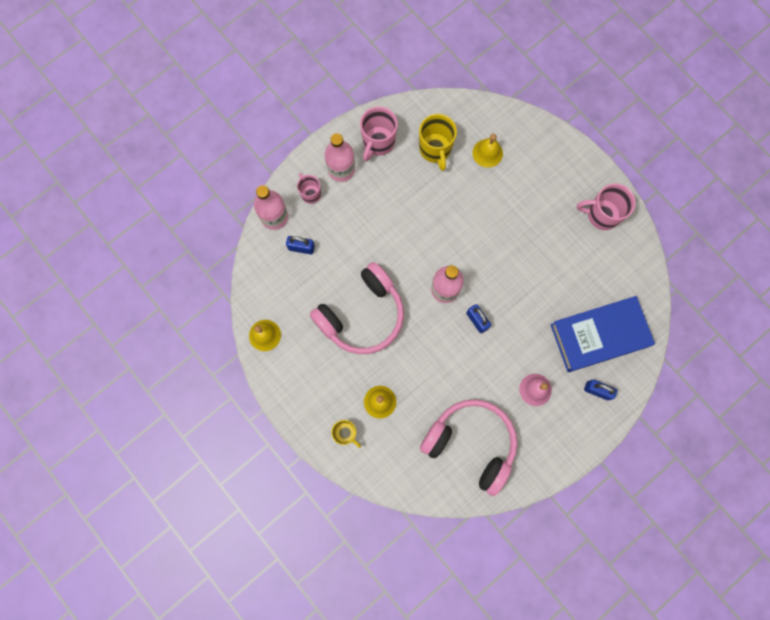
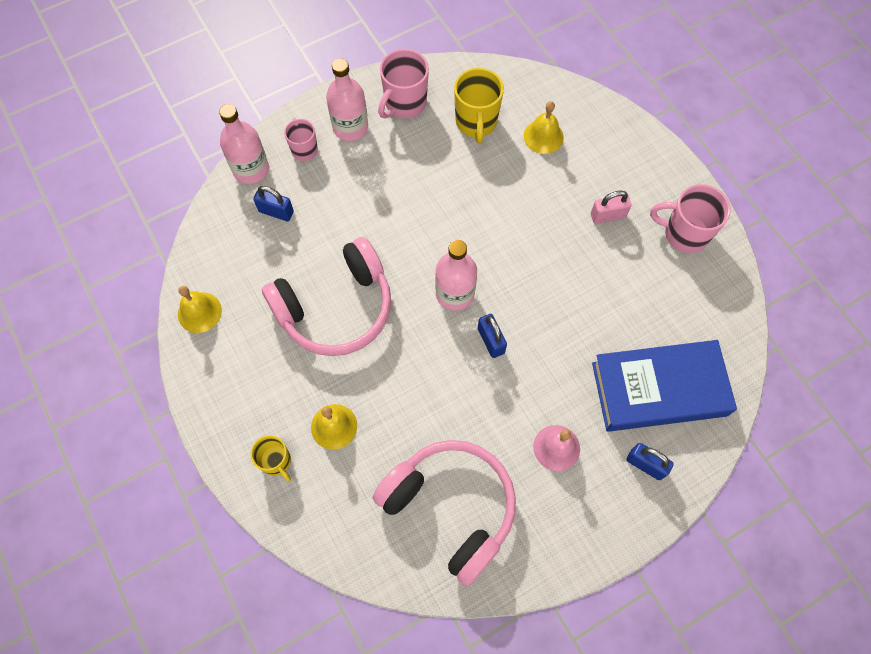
camera: 10 degrees right, 10 degrees down
(544, 210) = (607, 216): none -> pink padlock

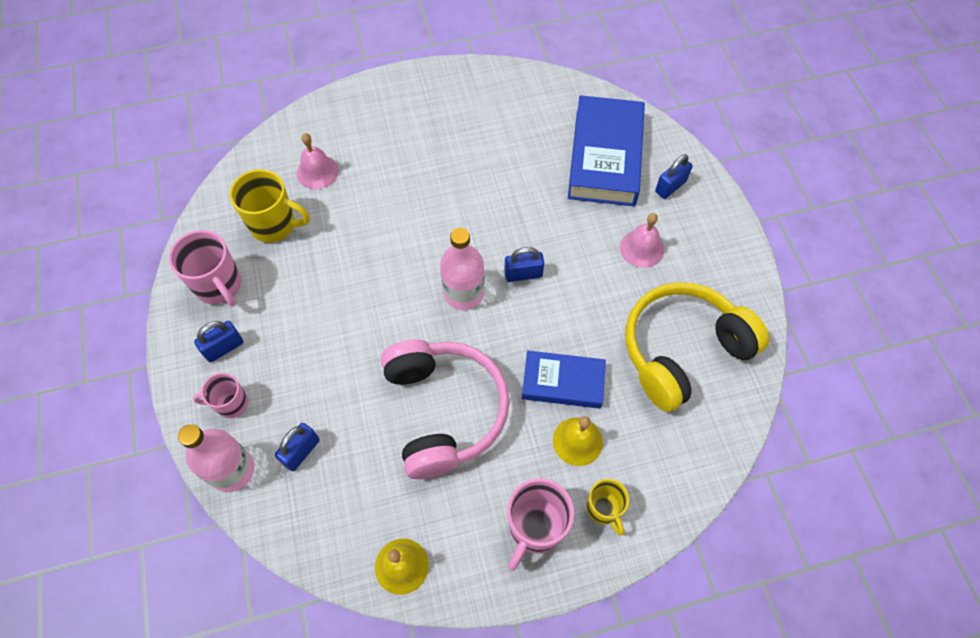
camera: 75 degrees left, 5 degrees down
(276, 461) = (603, 509): yellow mug -> yellow mug turned 90 degrees clockwise
(350, 127) = (224, 348): pink bottle -> blue padlock
(388, 401) = (563, 382): none -> blue book
(451, 507) = (682, 350): pink headphones -> yellow headphones
(543, 136) = (317, 172): yellow bell -> pink bell
(607, 216) = (424, 145): pink padlock -> none
(684, 234) = (464, 95): pink mug -> pink mug (535, 527)

